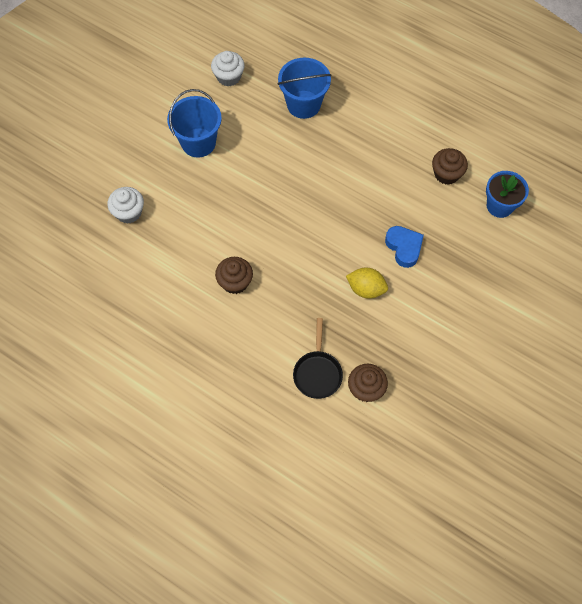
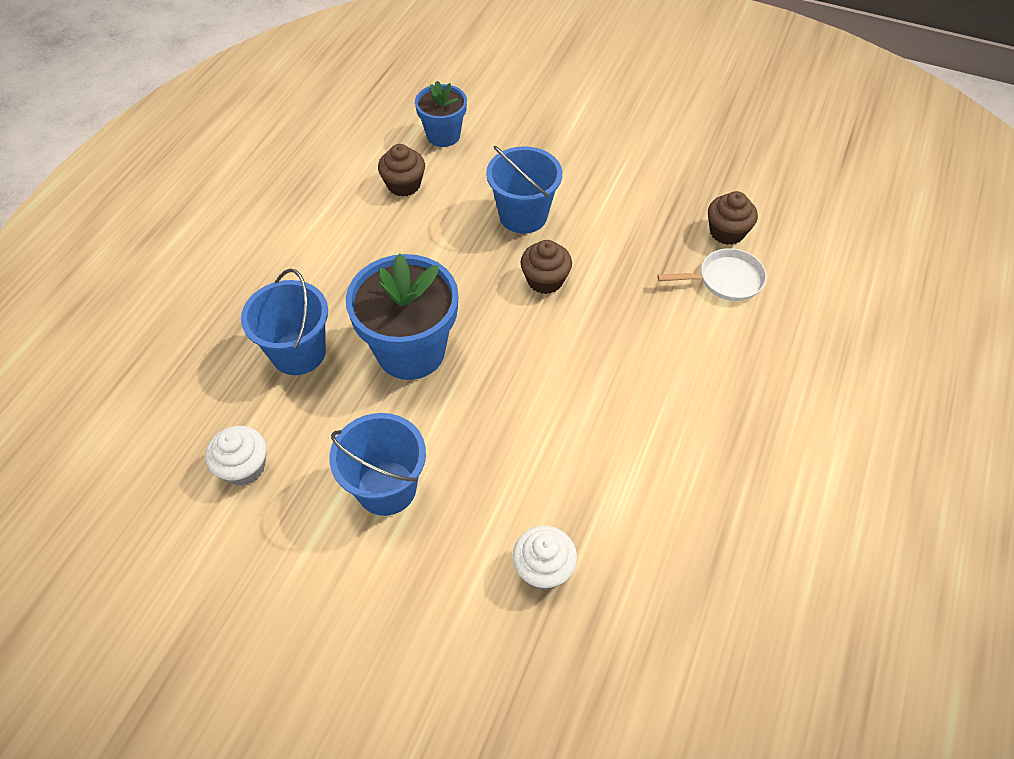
camera: 100 degrees left, 10 degrees down
(235, 282) = (627, 391): brown cupcake -> brown cupcake (545, 280)
(292, 163) = (411, 351): none -> blue flower pot
(317, 373) = (725, 280): black pan -> white pan
(366, 289) = (593, 246): yellow lemon -> none
(404, 247) = (523, 215): blue heart -> blue bucket

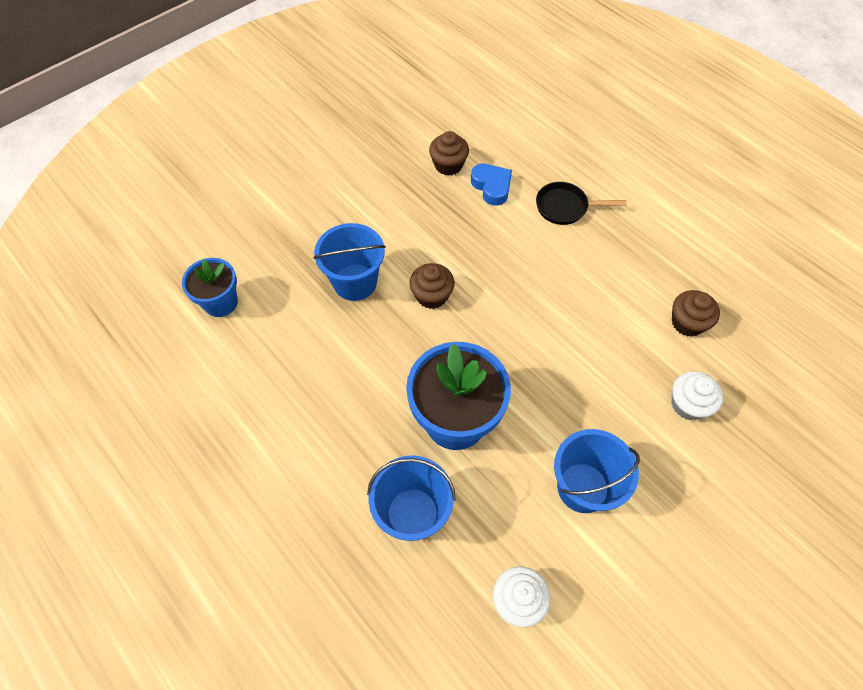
camera: 65 degrees left, 5 degrees up
(404, 185) = (262, 357): brown cupcake -> brown cupcake (687, 323)
(725, 280) = (492, 187): white pan -> blue heart
(748, 358) = (565, 207): none -> black pan

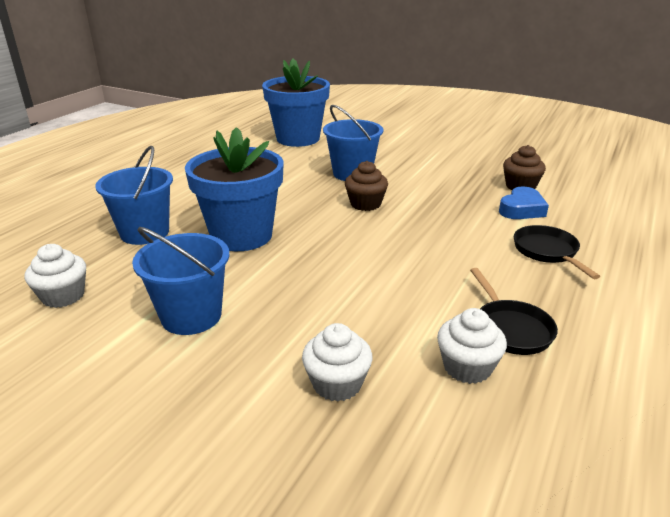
camera: 70 degrees right, 30 degrees down
(221, 303) = (298, 139): blue flower pot -> blue flower pot, size x1.70
(654, 279) = (510, 329): none -> black pan
(687, 323) = (467, 367): brown cupcake -> white cupcake

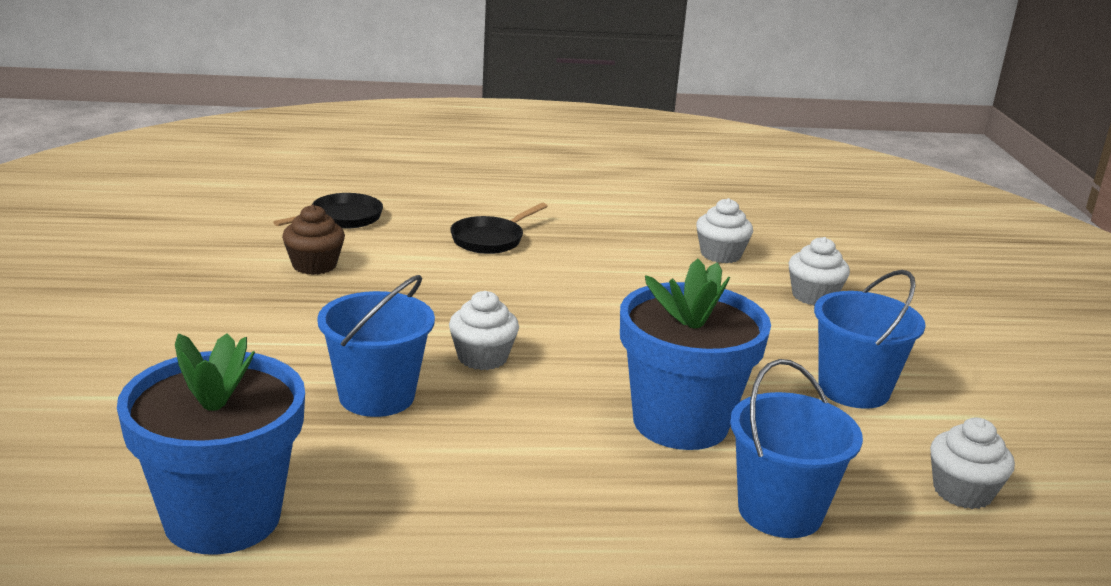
camera: 125 degrees left, 5 degrees down
(365, 204) = (482, 357): brown cupcake -> white cupcake
(510, 329) = (648, 245): black pan -> black pan (342, 218)
(522, 209) = (392, 259): blue heart -> none

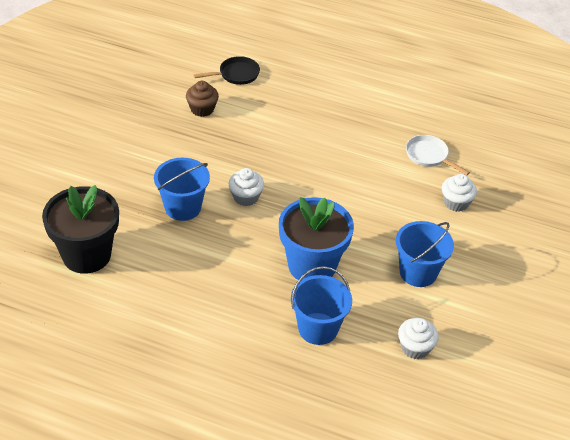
camera: 25 degrees right, 20 degrees up
(222, 517) = (86, 255): blue flower pot -> black flower pot
(490, 240) = (305, 111): black pan -> none
(720, 254) = (429, 156): white cupcake -> white pan

